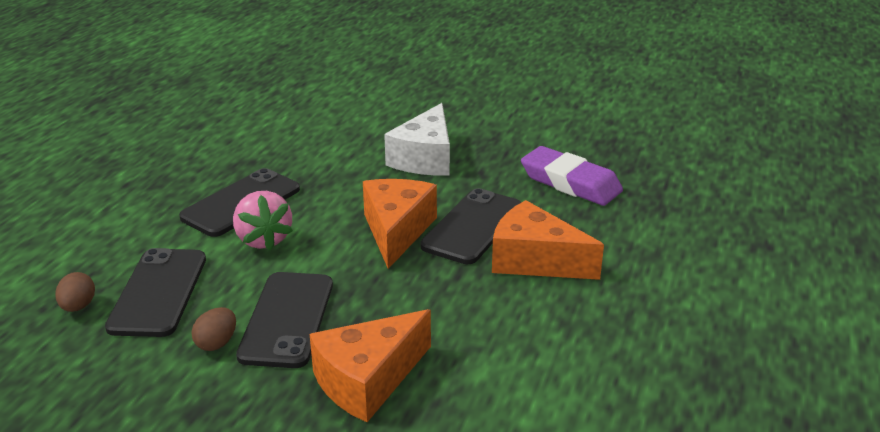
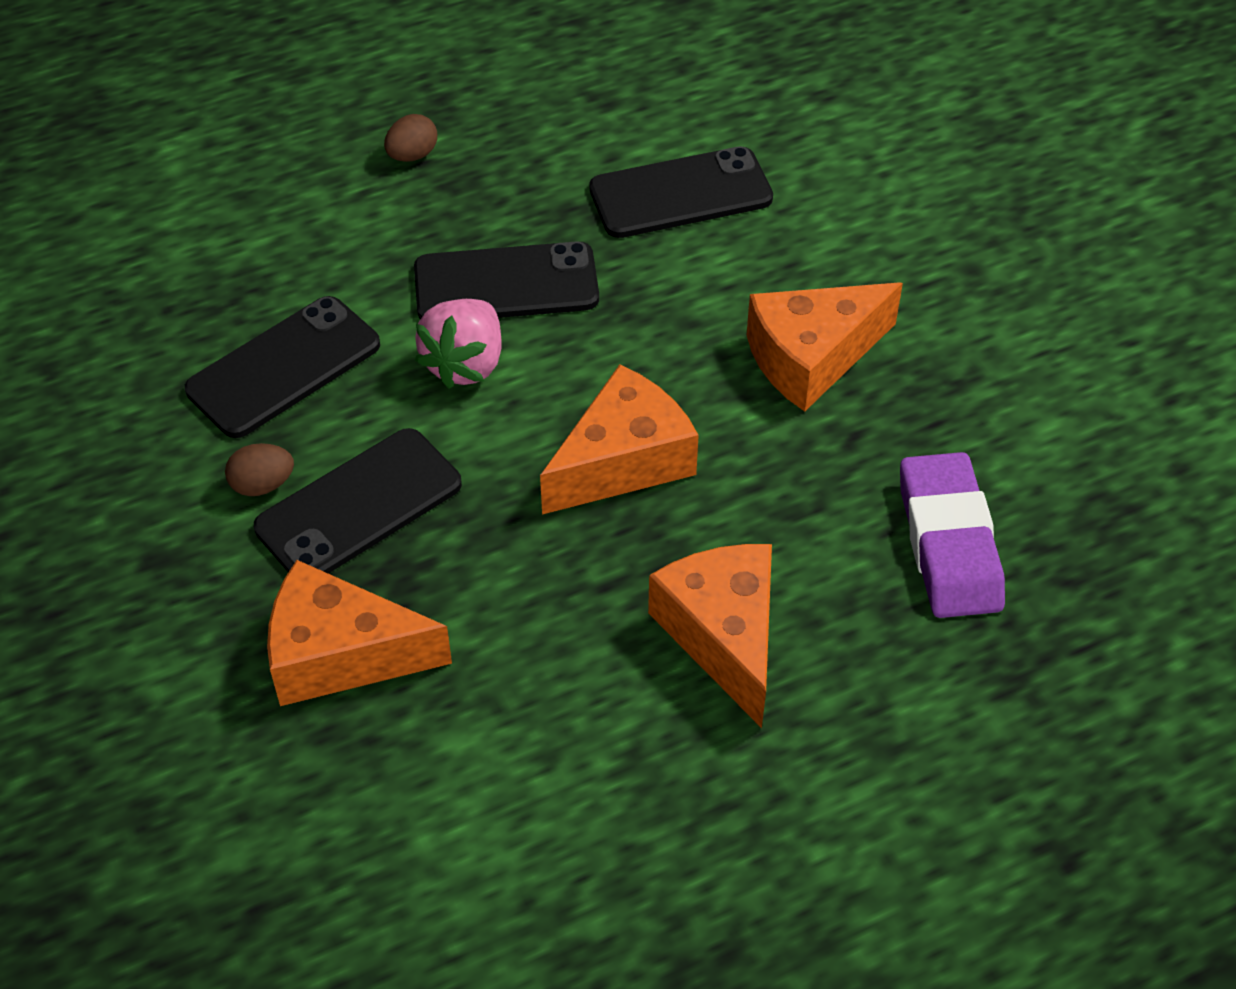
camera: 45 degrees right, 20 degrees up
(78, 306) = (197, 331): brown egg -> brown egg (412, 155)
(425, 158) = (811, 357): white cheese -> orange cheese
(473, 227) = (720, 523): black phone -> black phone (681, 194)

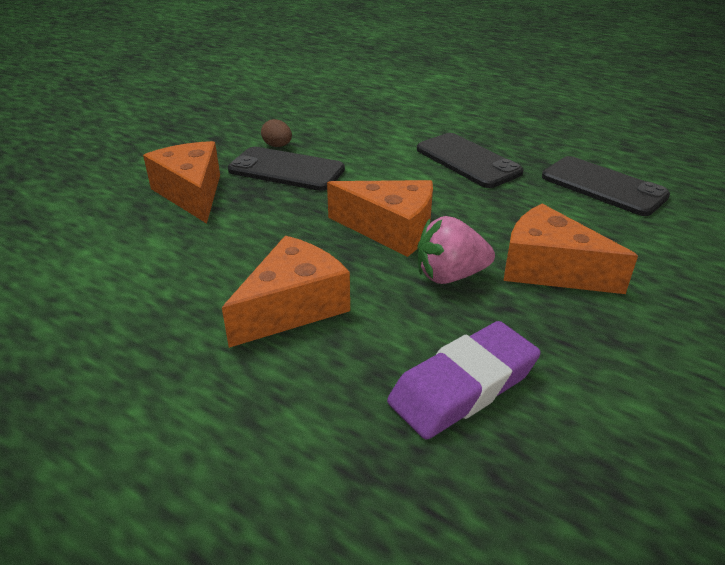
camera: 60 degrees right, 15 degrees down
(284, 367) = (349, 130): black phone -> none
(412, 155) = (512, 117): brown egg -> none
(465, 364) = (403, 167): pink strawberry -> pink strawberry (450, 275)

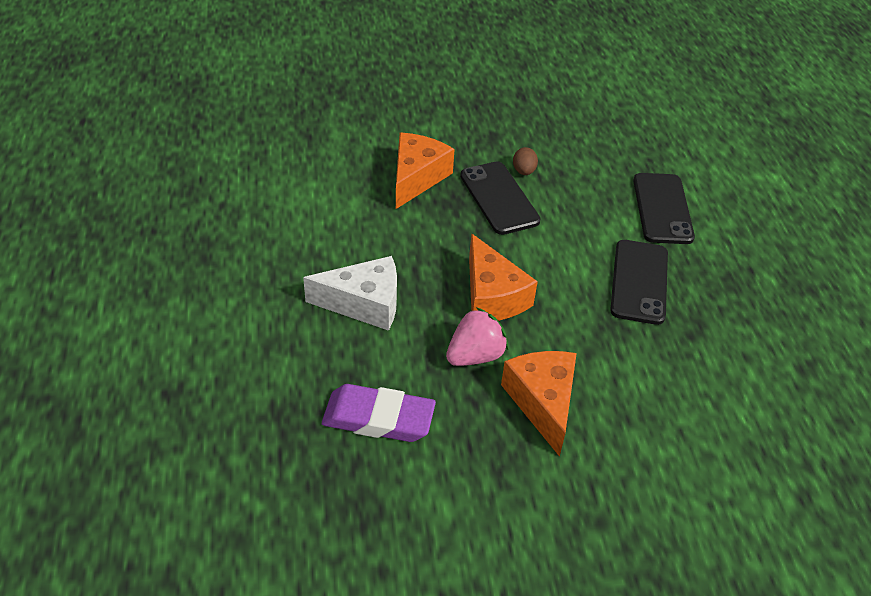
camera: 45 degrees right, 10 degrees up
(293, 307) = (364, 304): orange cheese -> white cheese
(450, 275) = (475, 355): pink strawberry -> pink strawberry turned 105 degrees clockwise
(603, 186) = (704, 381): black phone -> black phone (662, 209)

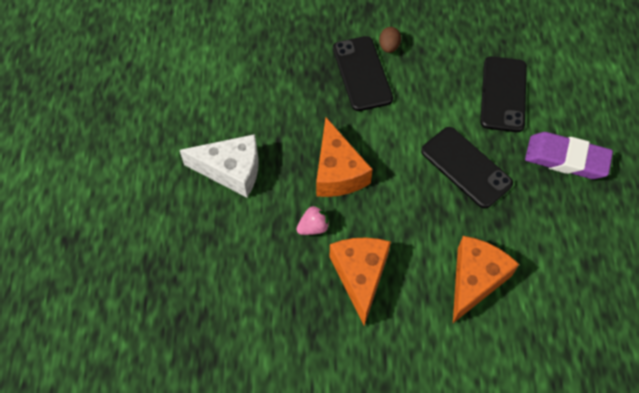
camera: 10 degrees right, 15 degrees up
(378, 418) = (226, 278): purple eraser -> purple eraser (566, 159)
(417, 178) = (295, 48): orange cheese -> orange cheese (475, 280)
(475, 355) = (313, 227): pink strawberry -> pink strawberry, size x0.65
(639, 282) = (466, 167): black phone -> black phone turned 60 degrees counterclockwise

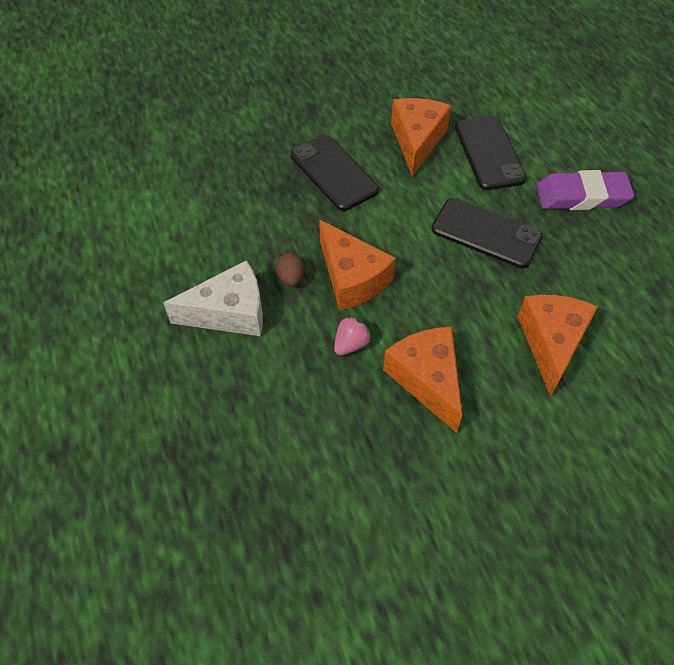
camera: 20 degrees left, 5 degrees down
(389, 47) = (350, 139): brown egg -> brown egg (291, 278)
(445, 64) = (417, 141): none -> orange cheese

